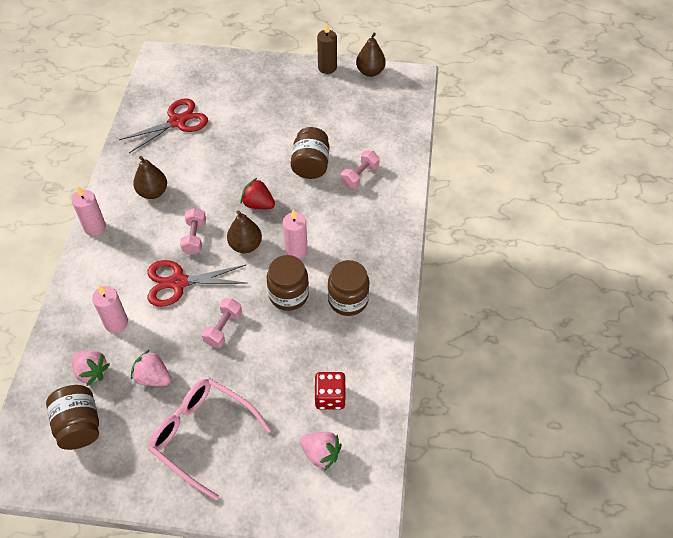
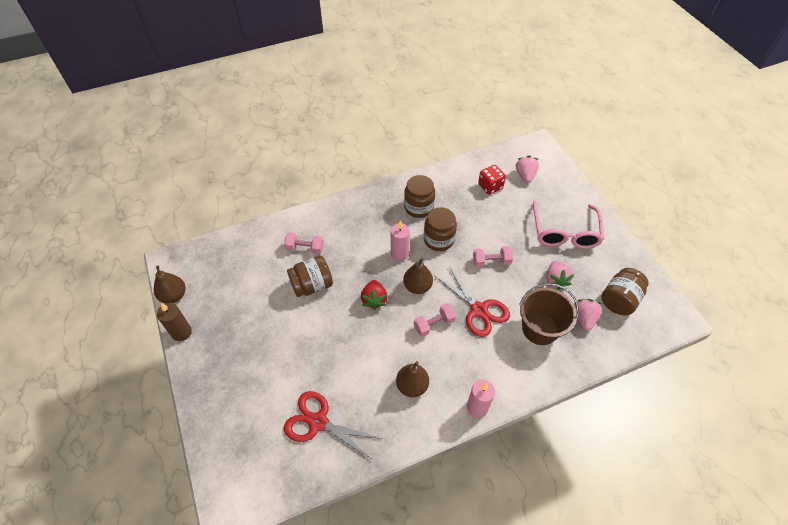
camera: 120 degrees left, 0 degrees up
(116, 323) = (540, 329): pink candle -> brown bucket

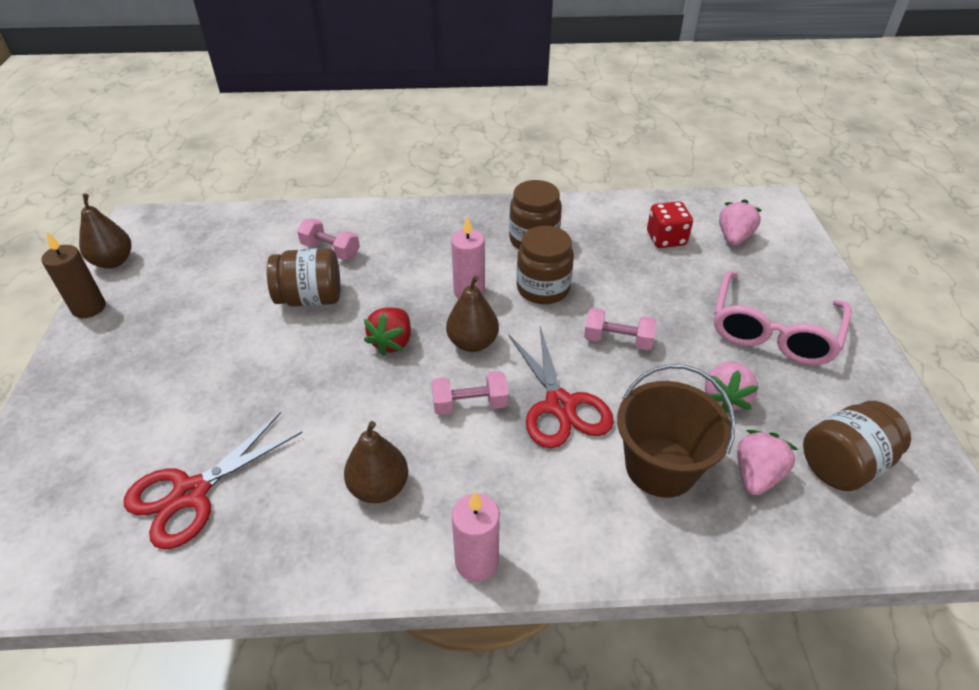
camera: 20 degrees right, 10 degrees down
(318, 422) = (191, 493): red scissors -> red scissors turned 90 degrees counterclockwise

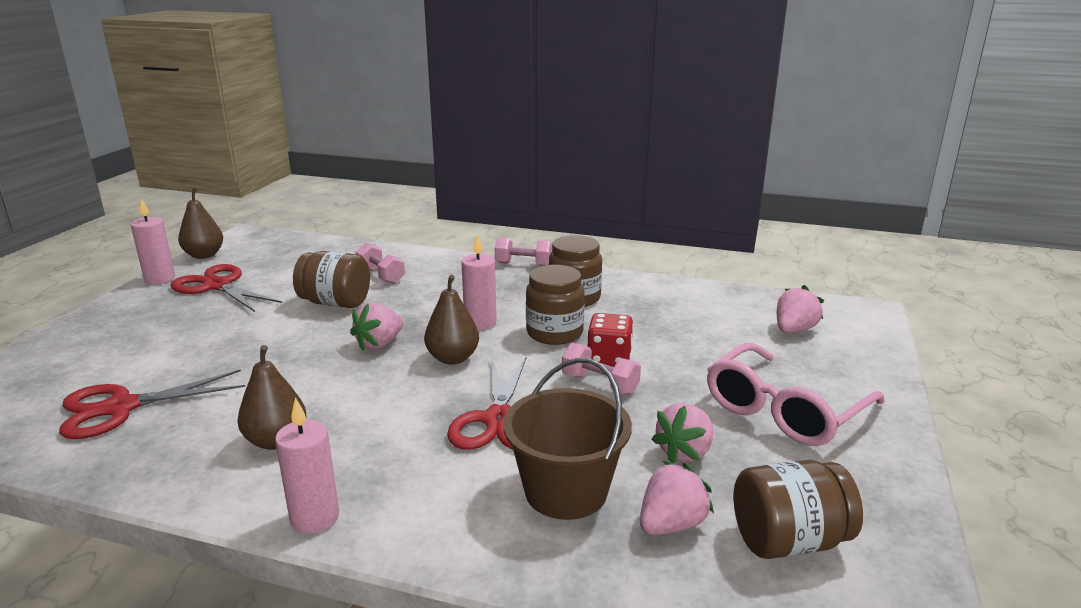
camera: 20 degrees right, 20 degrees down
(89, 308) = (160, 279): brown candle -> pink candle
(164, 303) = (217, 286): none -> red scissors
(392, 342) = (379, 344): red strawberry -> pink strawberry
(470, 404) = (411, 401): pink dumbbell -> pink dumbbell (523, 264)
(666, 239) = (715, 319): red dice -> red dice (609, 358)

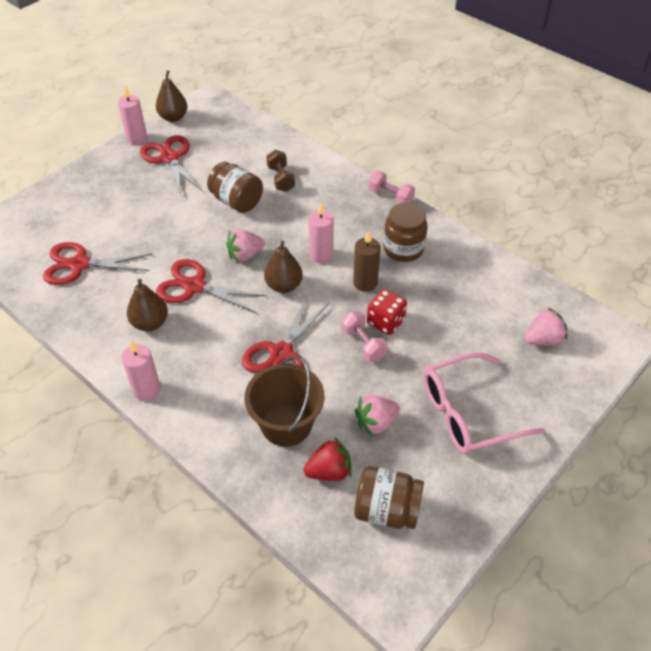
camera: 25 degrees right, 25 degrees up
(325, 387) = (195, 286): none -> red scissors
(381, 276) = (281, 179): pink dumbbell -> brown dumbbell
(554, 333) = (365, 283): brown jar -> brown candle
(671, 524) = (329, 471): pink strawberry -> red strawberry

